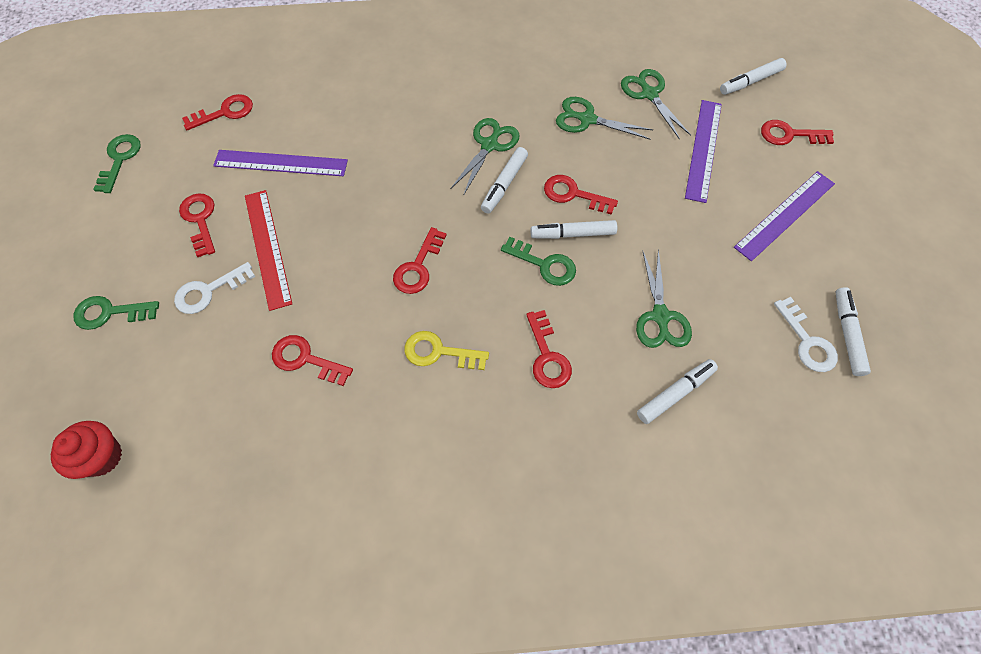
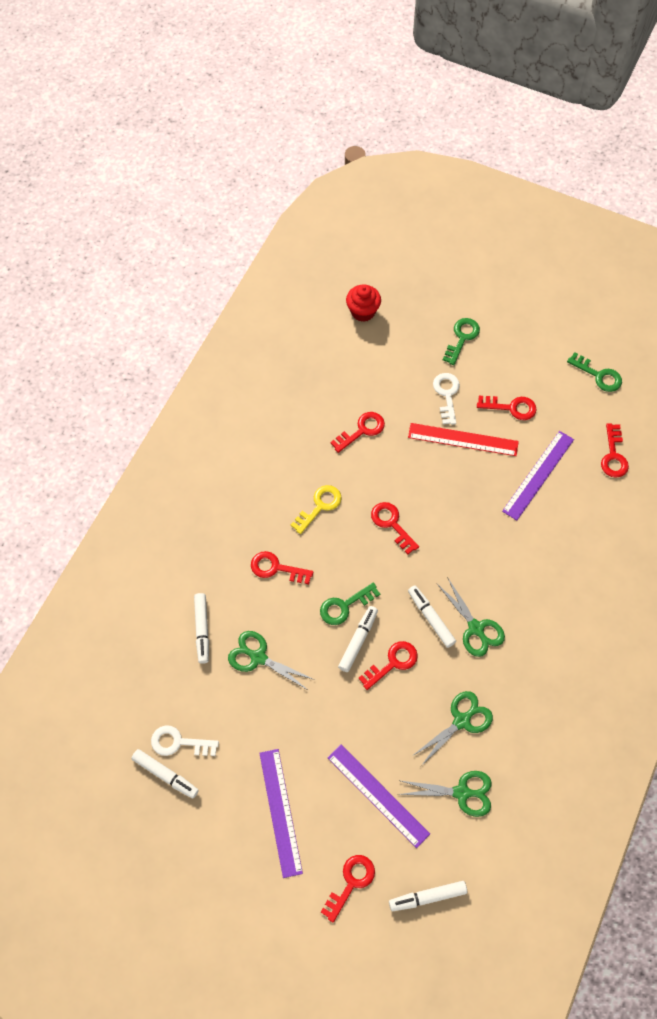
camera: 120 degrees right, 0 degrees up
(750, 82) = (427, 897): white marker -> white marker turned 105 degrees counterclockwise

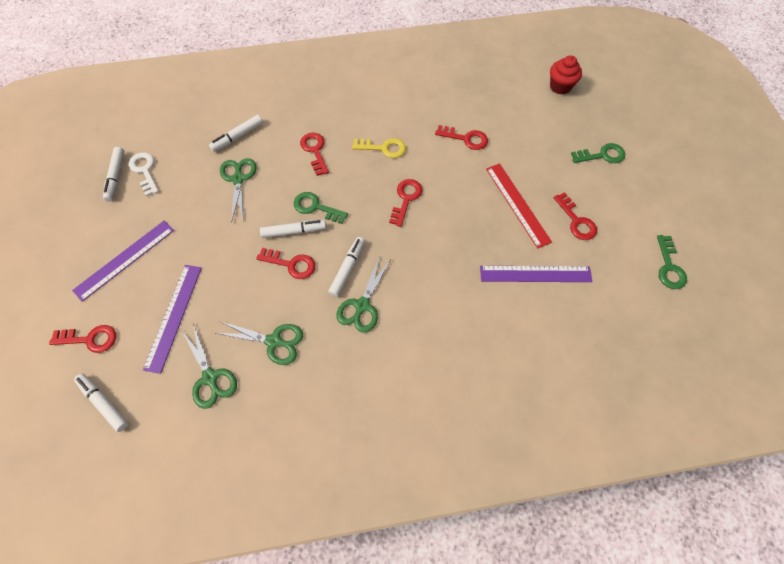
camera: 55 degrees right, 0 degrees up
(447, 395) = (545, 173): white key -> none
(613, 455) = (606, 321): red key -> none

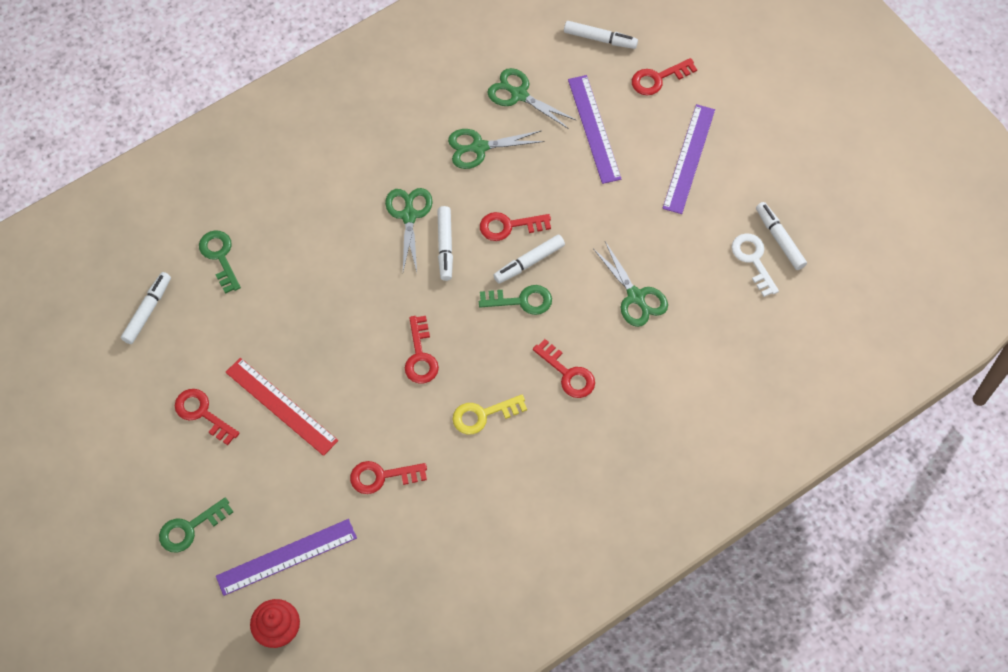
camera: 155 degrees right, 0 degrees up
(145, 171) = (753, 260): white key -> white key turned 150 degrees counterclockwise
(237, 137) = (678, 351): white marker -> white marker (147, 311)
(535, 274) = (233, 326): purple ruler -> purple ruler (286, 557)
(669, 267) = (80, 398): green key -> green key (220, 257)

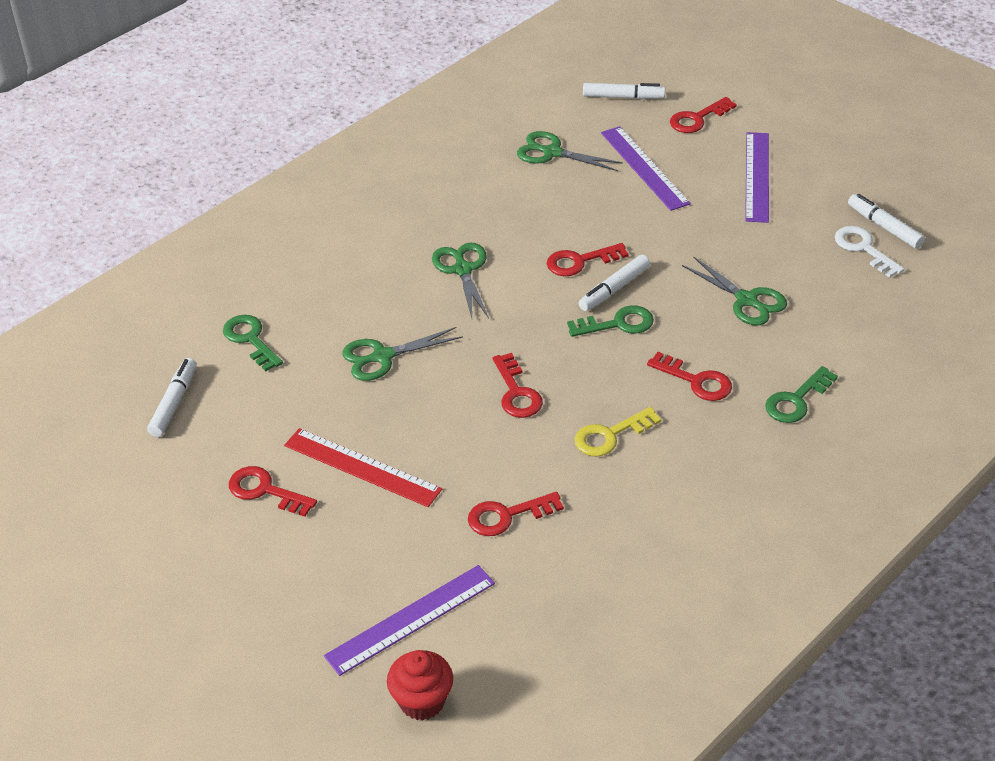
camera: 10 degrees left, 20 degrees down
(190, 528) = (278, 611): green key -> green key (796, 400)
(445, 246) = (513, 290): white marker -> none
(479, 147) = (523, 201): green scissors -> green scissors (382, 357)

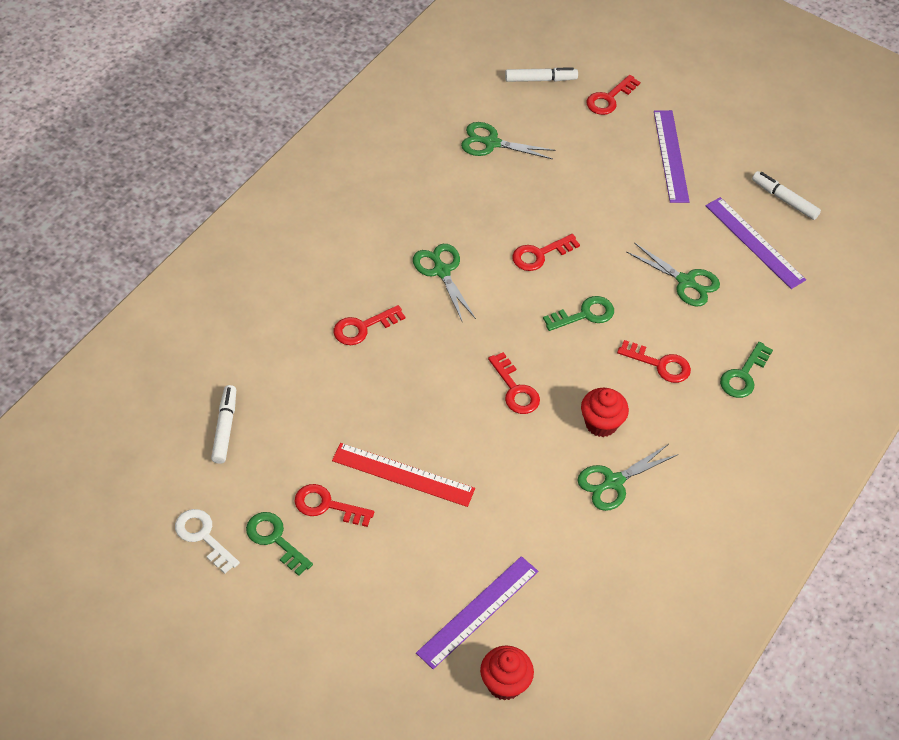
camera: 15 degrees left, 10 degrees up
(250, 340) = (274, 358): green key -> green key (275, 539)
(382, 357) = (393, 365): green scissors -> green scissors (613, 482)
(507, 516) = (534, 508): red key -> red key (363, 327)
(610, 435) = (601, 423): yellow key -> red cupcake
(614, 289) = (574, 280): white marker -> none
(644, 168) = (574, 153): purple ruler -> purple ruler (754, 242)
(863, 249) = (771, 223): white key -> white key (203, 537)

